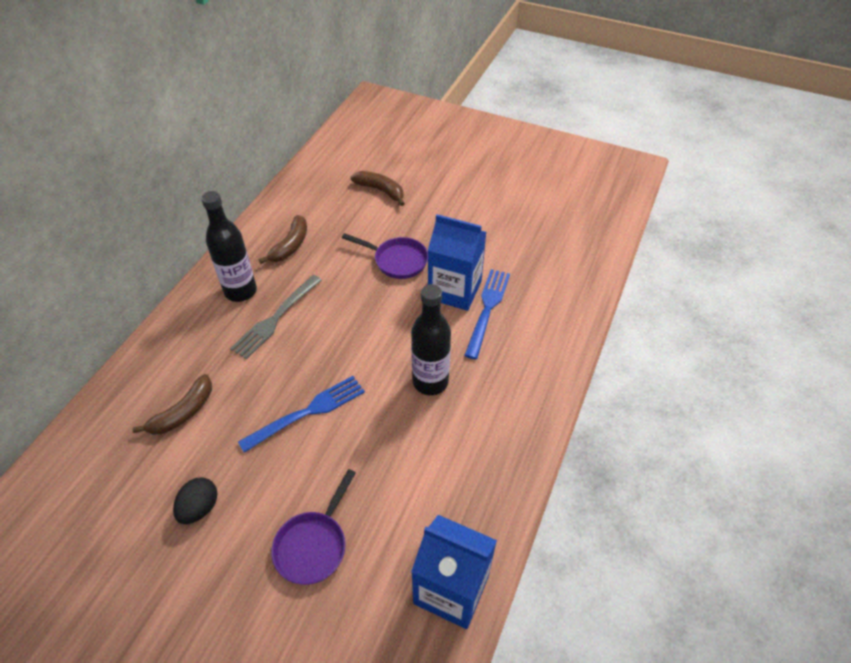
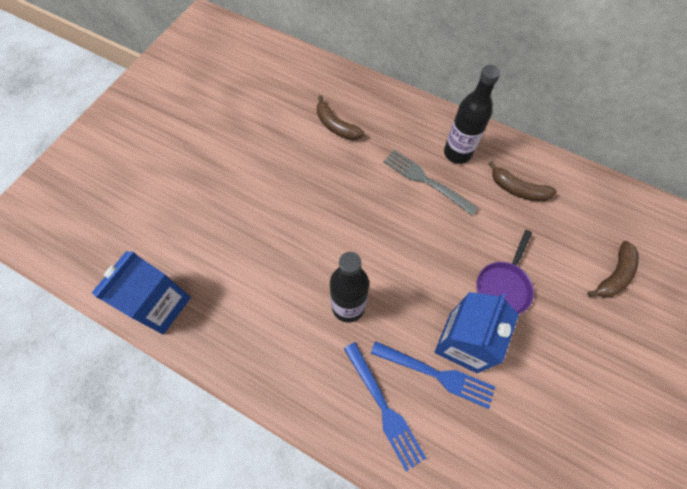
camera: 95 degrees right, 15 degrees up
(200, 508) = (257, 143): black egg -> none
(307, 412) = (327, 207): blue fork -> blue fork (384, 407)
(313, 545) = (215, 213): purple pan -> none

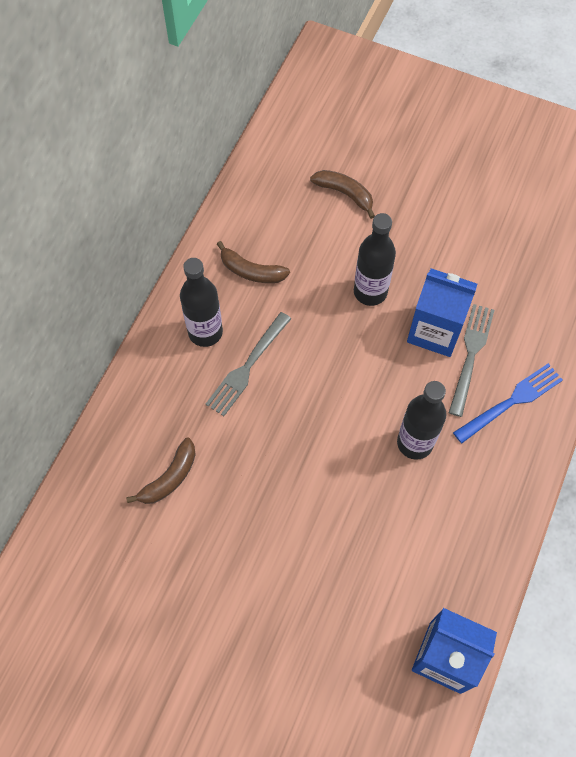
camera: 95 degrees left, 0 degrees up
(436, 374) = (471, 355): blue fork -> grey fork
(503, 286) = (370, 292): purple pan -> black bottle
(518, 189) = (251, 271): brown banana -> brown banana turned 90 degrees clockwise

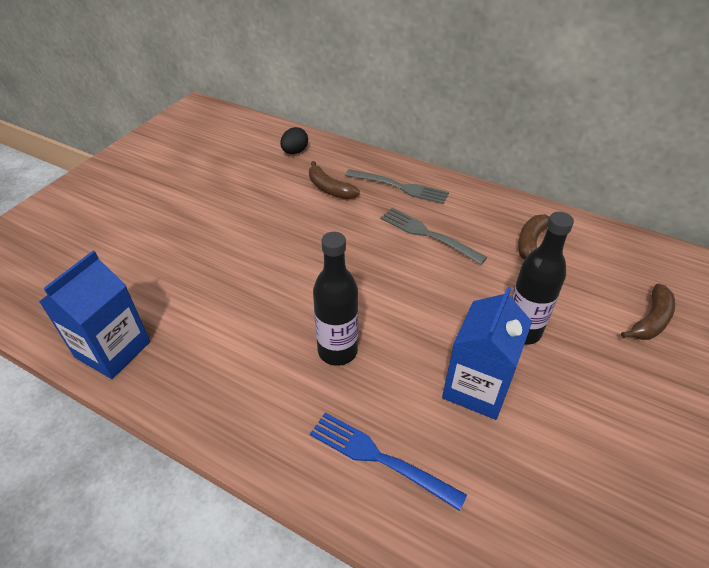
camera: 95 degrees right, 20 degrees down
(88, 533) = (295, 152): none -> black egg
(205, 332) = (462, 211): black bottle -> none
(471, 355) = (445, 421): grey fork -> grey fork (400, 187)
(511, 402) = (379, 458): blue fork -> blue fork turned 150 degrees clockwise

